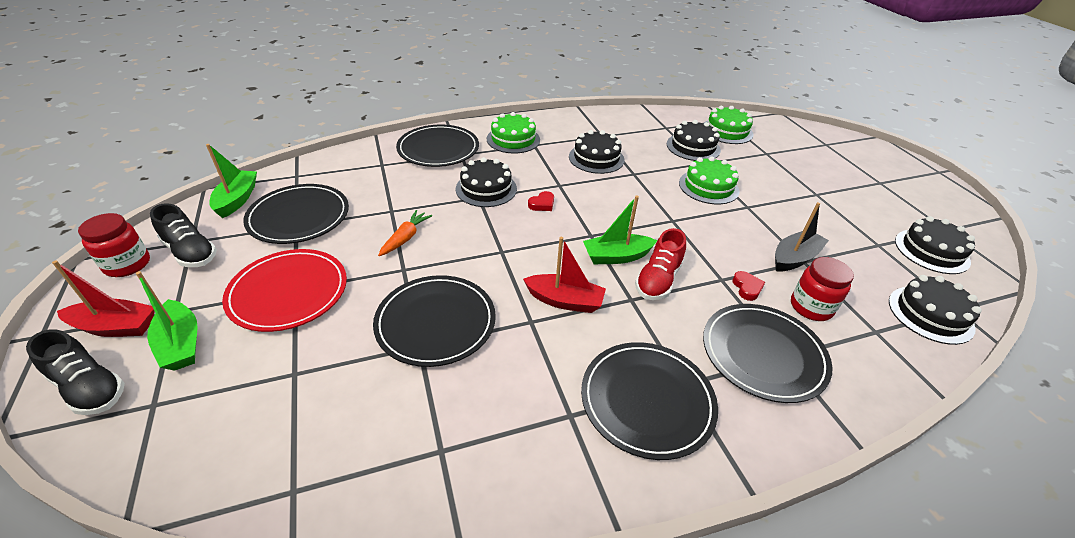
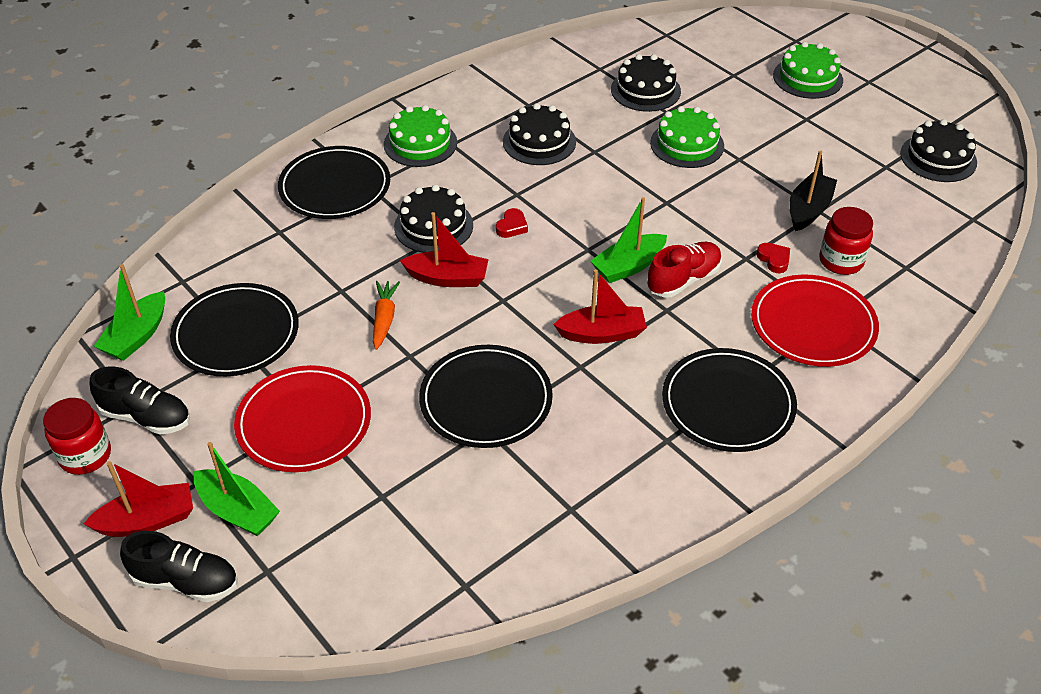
camera: 20 degrees left, 5 degrees up
(237, 199) = (137, 336): green boat -> green boat turned 135 degrees counterclockwise
(471, 224) = (448, 278): none -> red boat
(658, 280) = (683, 280): red shoe -> red shoe turned 135 degrees counterclockwise
(727, 131) = (675, 53): green cake -> green cake (807, 78)
(763, 354) = (813, 324): black plate -> red plate
(930, 314) = (950, 232): black cake -> none

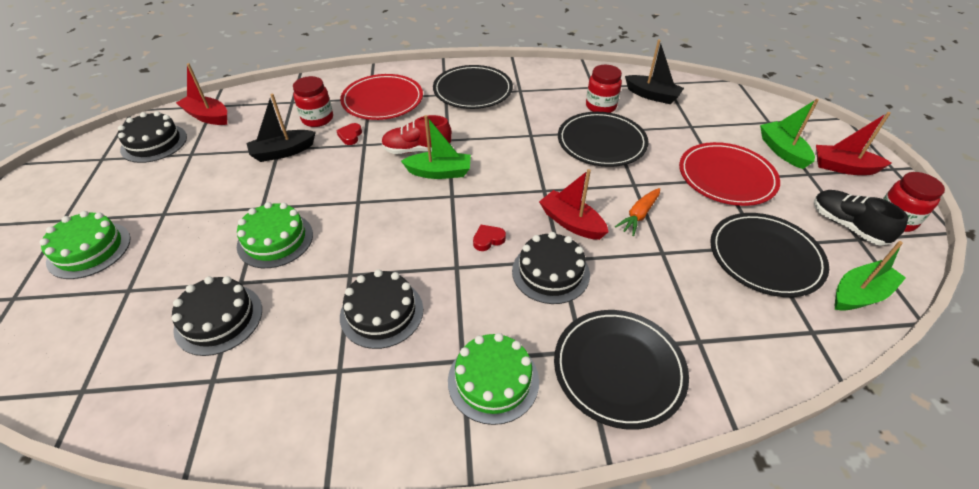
camera: 145 degrees left, 0 degrees up
(186, 581) = (818, 134): black shoe -> none
(470, 538) = (652, 95): none -> black boat
(531, 468) = (600, 106): none -> red jar
(602, 333) = (500, 144): red boat -> red boat (207, 116)

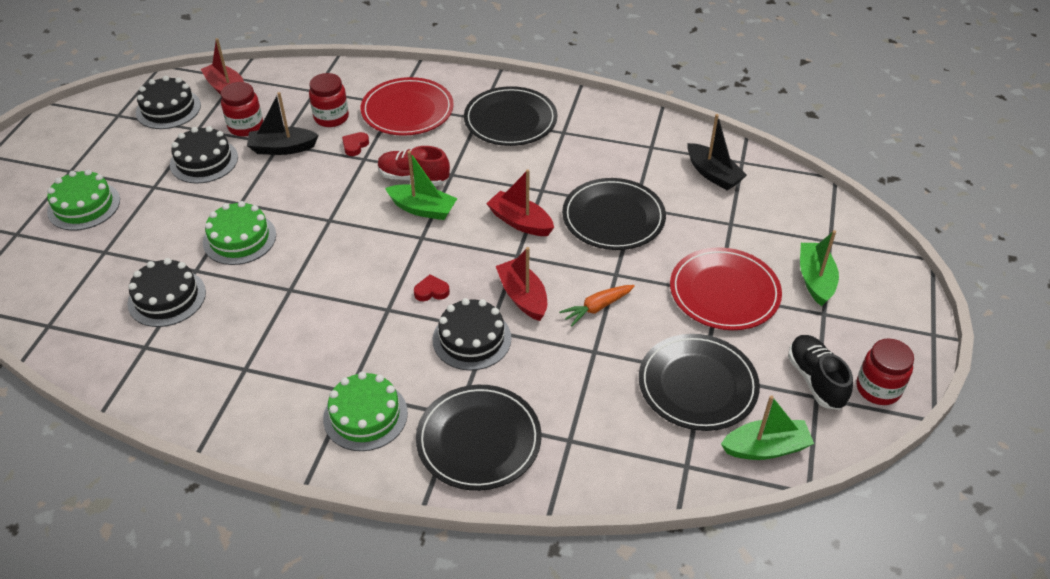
camera: 20 degrees right, 0 degrees up
(381, 312) = (301, 331): black cake -> black cake (204, 161)
(600, 106) = (642, 174): red jar -> red jar (246, 127)
(843, 167) = (872, 317): red boat -> red boat (520, 222)

